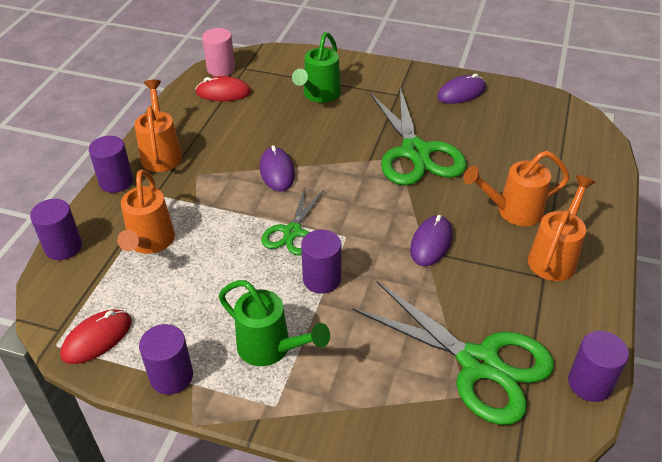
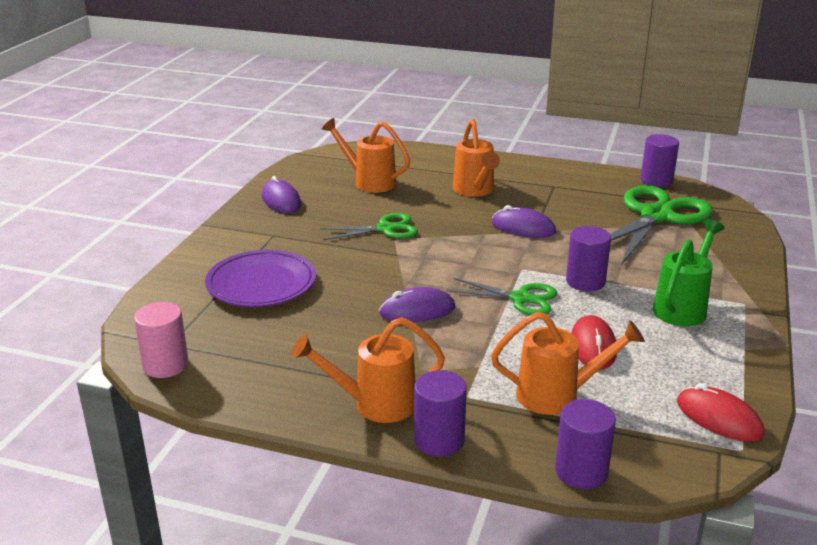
camera: 90 degrees left, 15 degrees down
(171, 376) = (743, 362): purple cylinder -> none
(223, 92) = (232, 359): red mouse -> red mouse (593, 346)
(319, 95) = (261, 284): green watering can -> purple plate
(416, 152) = (386, 229): green scissors -> green scissors, size x0.55
(554, 257) = (530, 180): orange watering can -> orange watering can (369, 182)

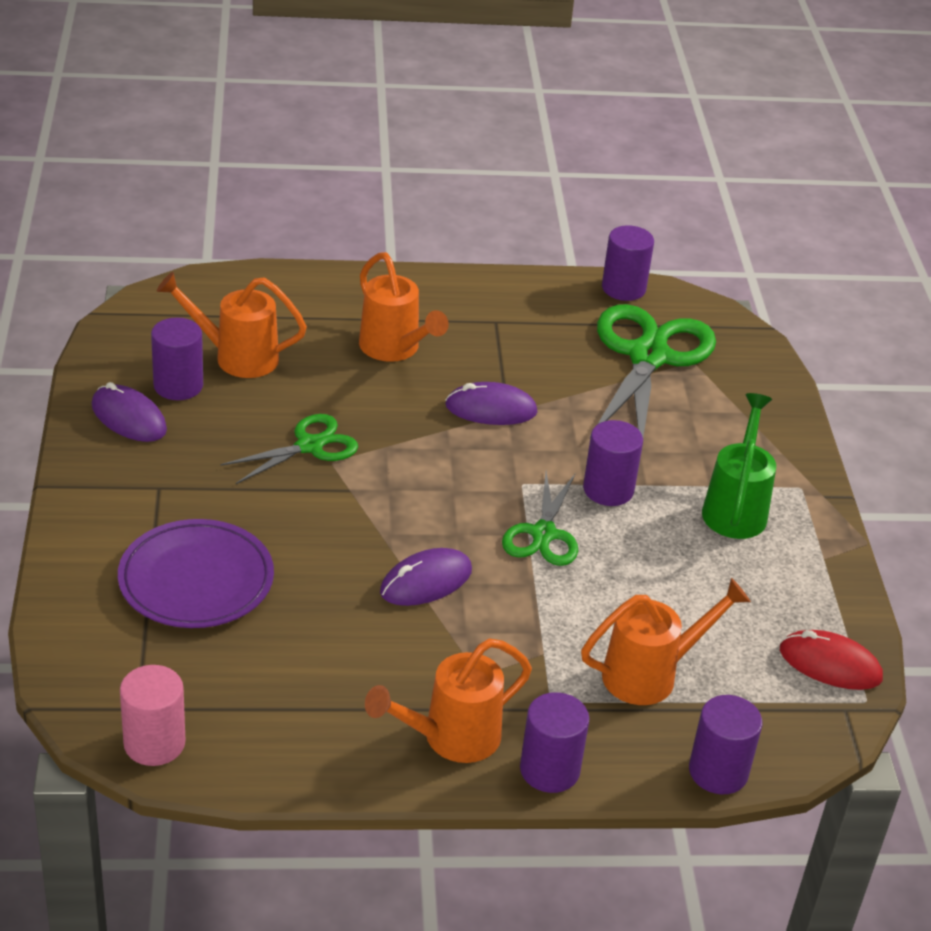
camera: 25 degrees left, 10 degrees up
(323, 190) = (178, 385): none -> purple cylinder
(521, 298) = (543, 534): green scissors -> green scissors turned 105 degrees clockwise
(593, 346) = (659, 592): red mouse -> none

